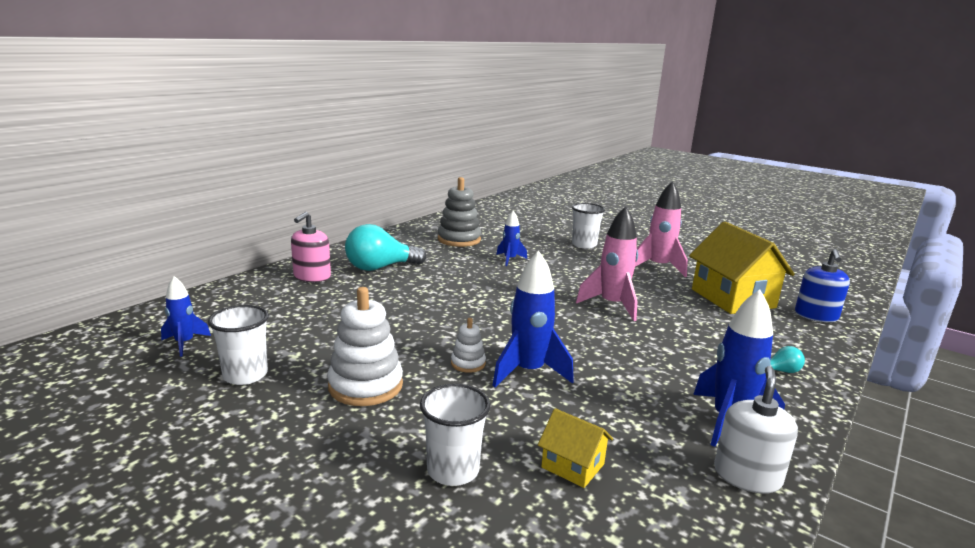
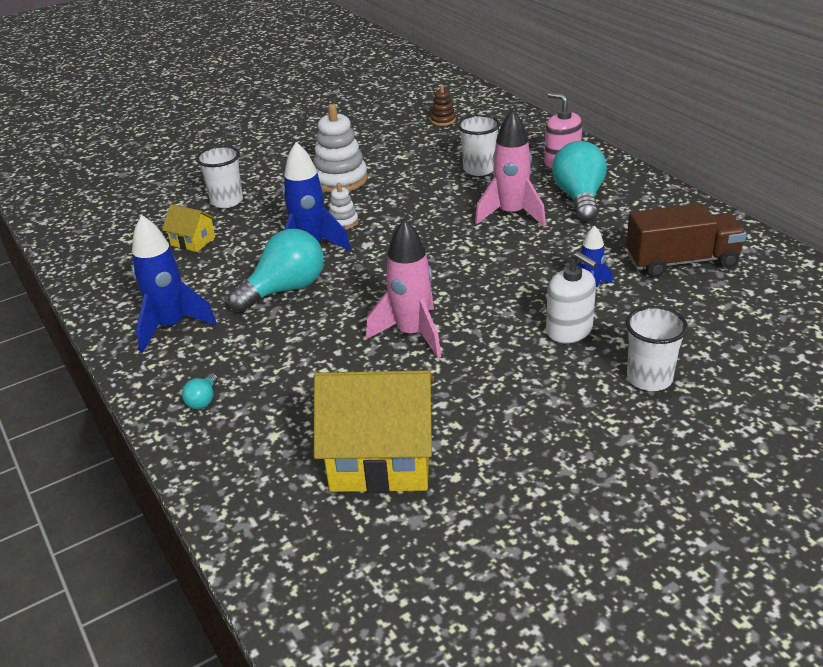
camera: 115 degrees right, 15 degrees up
(184, 343) = (443, 120): blue rocket -> brown stacking toy
(245, 375) = (383, 141): white cup -> white cup (479, 169)
(459, 239) = (682, 261): grey stacking toy -> brown truck
(573, 466) = (193, 241): yellow house -> yellow house turned 60 degrees clockwise
(609, 369) = (285, 289): none -> turquoise light bulb
(658, 267) = (525, 428): pink rocket -> pink rocket (511, 214)
(747, 476) = (119, 307): white soap dispenser -> white soap dispenser (569, 330)
(816, 316) = (285, 524): blue soap dispenser -> none

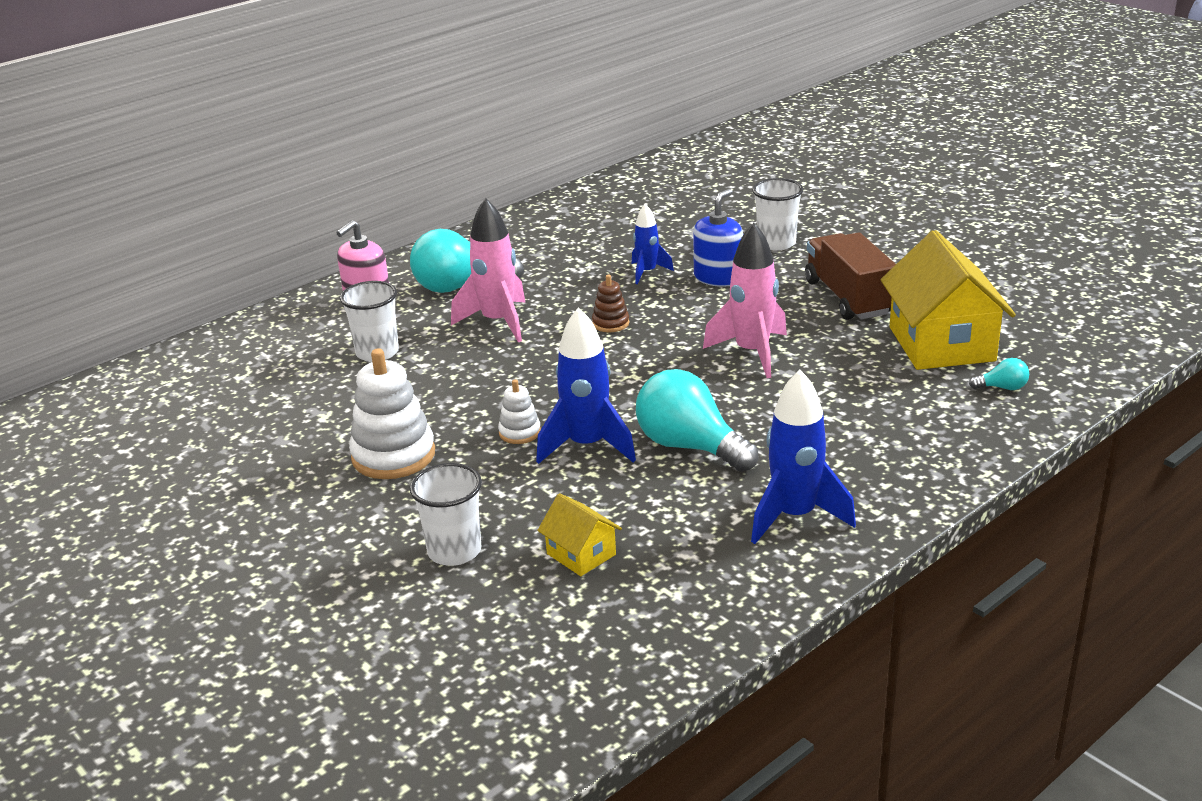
camera: 100 degrees left, 5 degrees down
(193, 241) = (581, 554): yellow house -> yellow house turned 60 degrees counterclockwise
(203, 400) = (916, 457): turquoise light bulb -> turquoise light bulb (1002, 388)
(443, 120) = (208, 396): brown stacking toy -> brown stacking toy (610, 323)
(569, 330) = (718, 278): white soap dispenser -> blue soap dispenser
(682, 261) = (589, 235): brown truck -> brown truck (848, 298)

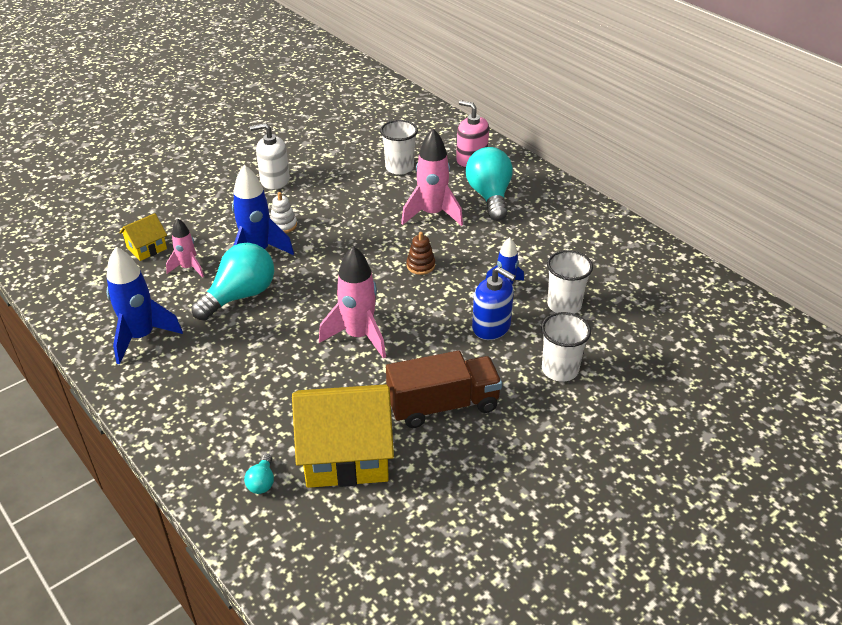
camera: 90 degrees right, 10 degrees up
(393, 455) = (275, 180): white stacking toy -> white soap dispenser
(454, 551) = (172, 205): white cup -> white cup (564, 305)
(630, 502) = (188, 268): none -> pink rocket

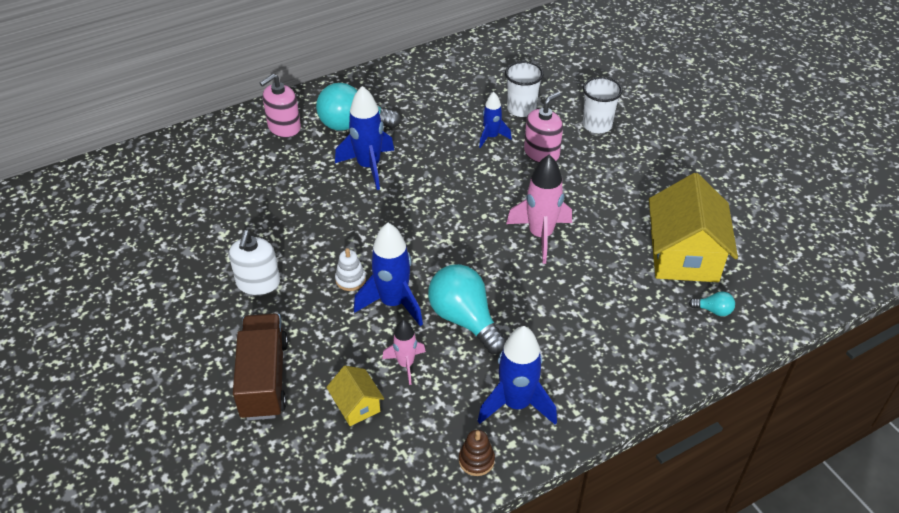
camera: 80 degrees left, 5 degrees up
(399, 168) = (276, 180): white cup -> none
(420, 265) = (448, 184): brown stacking toy -> brown stacking toy (476, 460)
(432, 214) = (368, 167): pink rocket -> blue rocket
(443, 405) = (631, 193): brown truck -> brown truck (264, 379)
(491, 327) = (541, 153): blue soap dispenser -> pink soap dispenser

